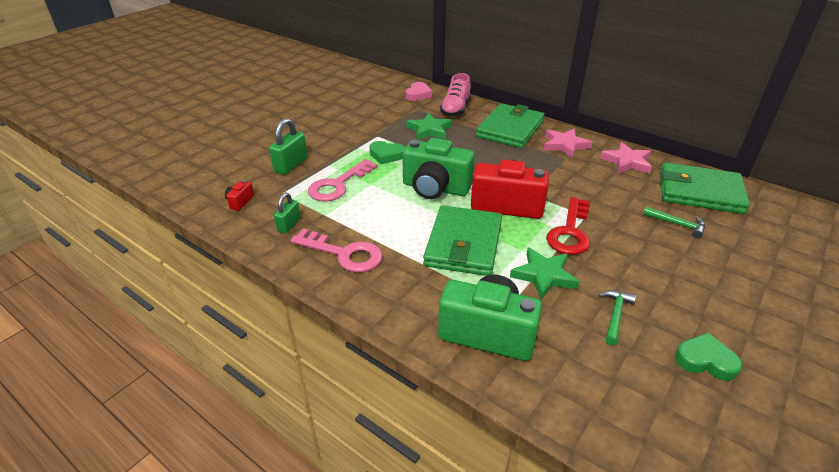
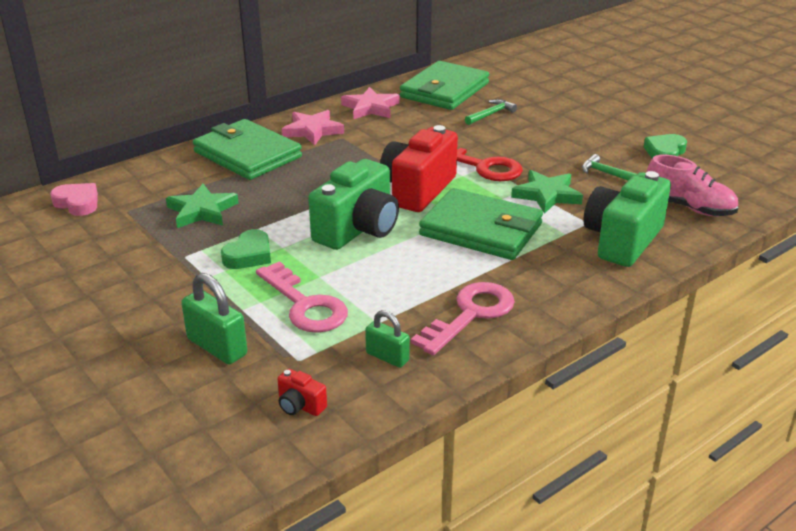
camera: 75 degrees left, 5 degrees down
(455, 109) = (157, 181): pink shoe -> pink shoe (689, 208)

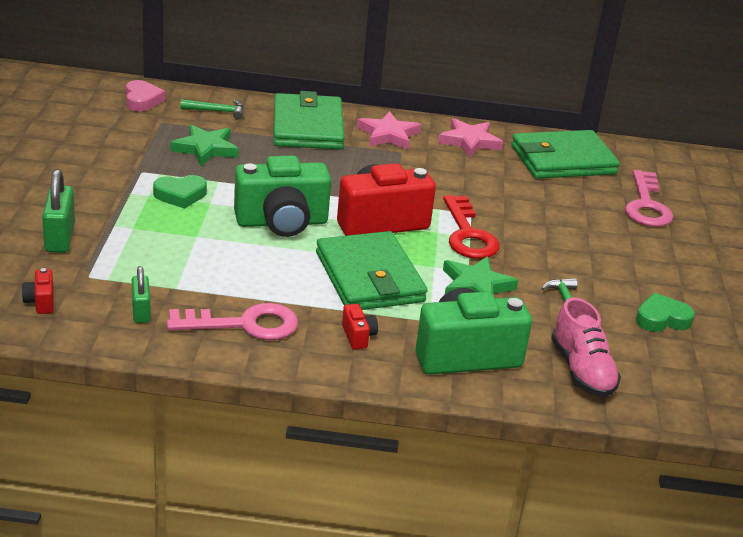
camera: 40 degrees right, 0 degrees up
(305, 305) = (154, 248): pink key -> pink key (646, 205)
(491, 114) = (563, 200): green hammer -> green hammer (217, 111)
(548, 272) = (358, 336): none -> red camera

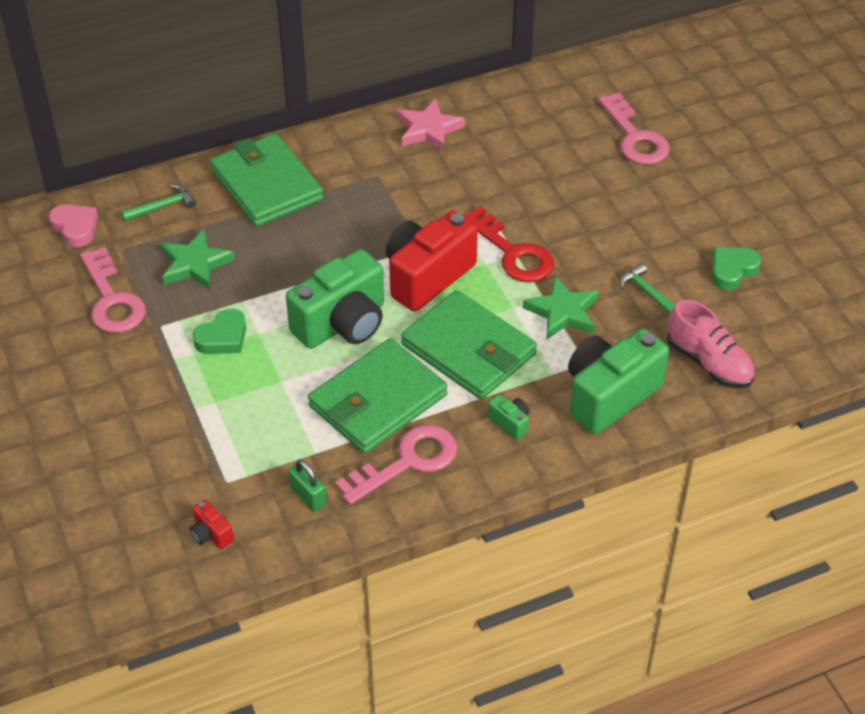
camera: 25 degrees left, 15 degrees up
(60, 238) = (159, 450): green padlock -> none
(123, 145) = (112, 300): none -> pink key
(358, 336) = (510, 423): red camera -> green camera
(388, 135) = (349, 158): pink star -> none
(563, 160) = (527, 113): green wallet -> green wallet (378, 400)

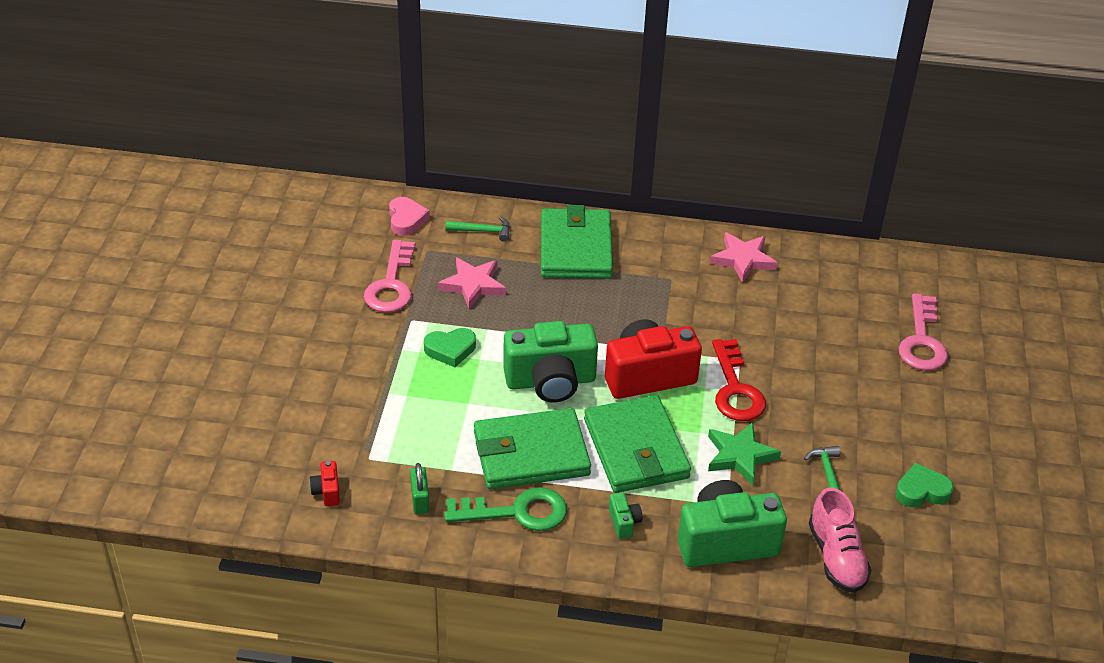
camera: 30 degrees right, 5 degrees down
(195, 264) = (473, 285): green star -> pink star
(407, 462) = (517, 512): pink key -> green key

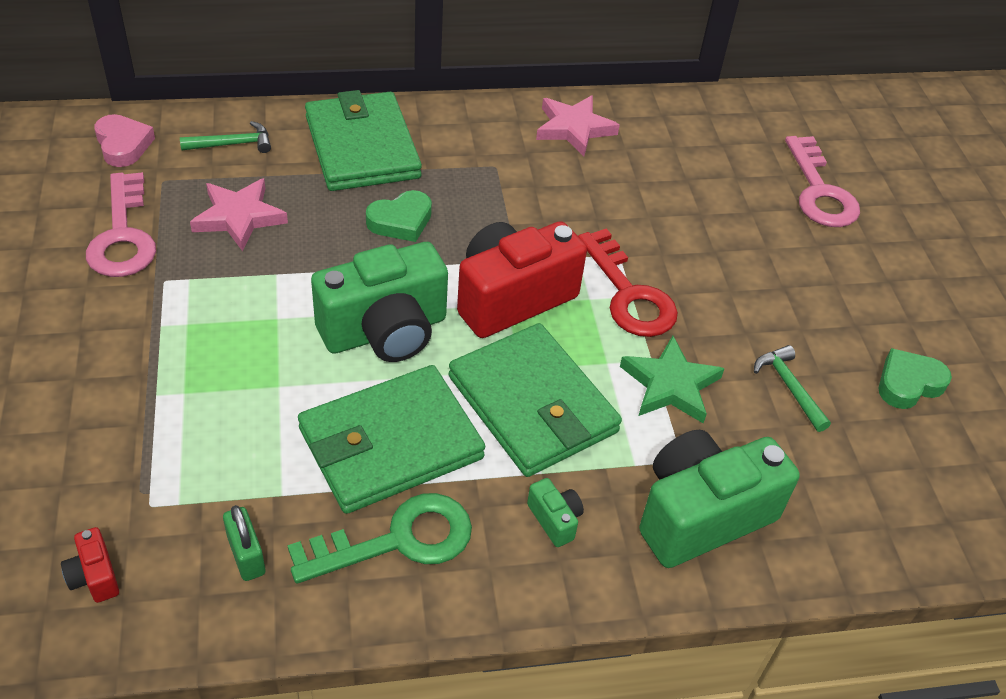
camera: 20 degrees left, 5 degrees up
(450, 350) = (231, 313): green heart -> green heart (401, 221)
(836, 557) = (850, 503): pink shoe -> none

